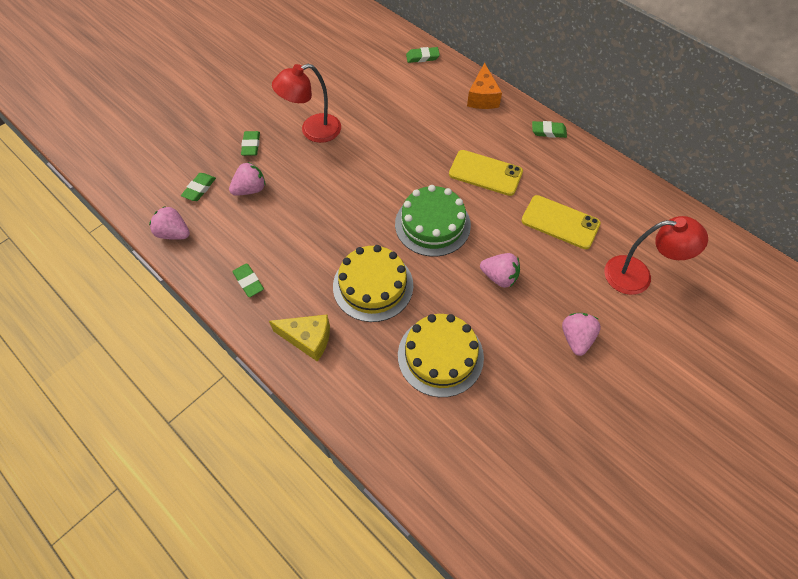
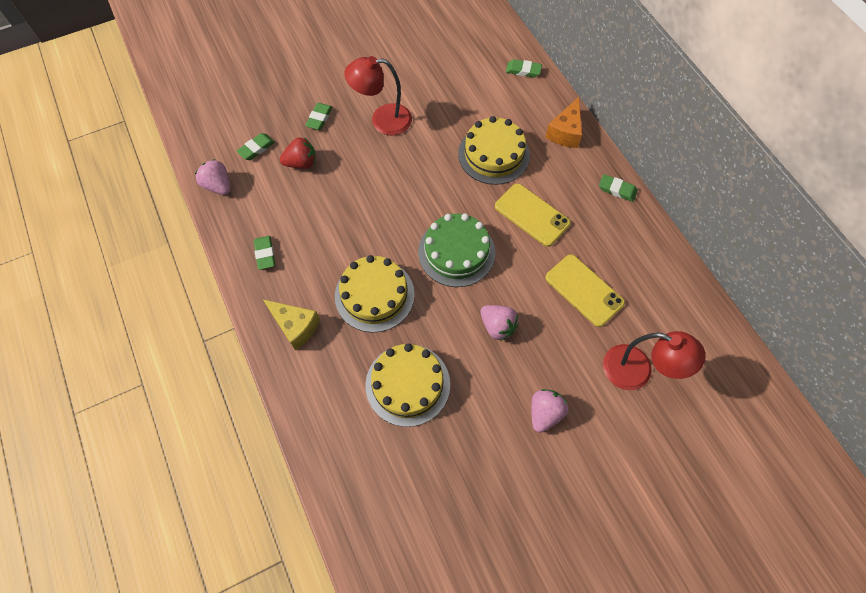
camera: 20 degrees right, 5 degrees up
(250, 189) = (301, 163): pink strawberry -> red strawberry
(428, 132) = (493, 154): none -> yellow cake

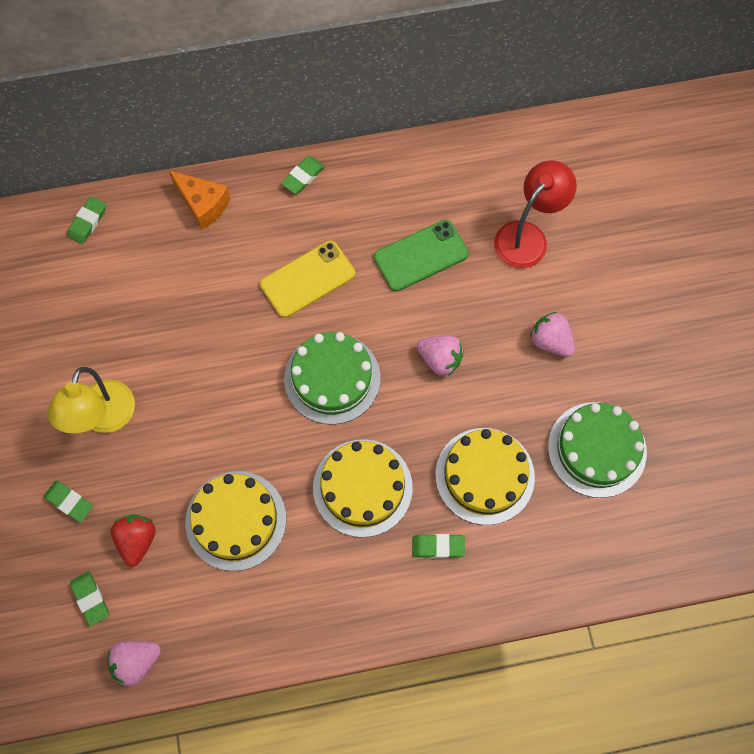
camera: 75 degrees left, 5 degrees up
(265, 254) = (265, 613): green eraser -> green eraser (438, 547)
(295, 327) = (379, 592): yellow cheese -> none
(382, 120) = (103, 418): red lamp -> yellow lamp
(457, 475) = (597, 449): none -> green cake
(493, 154) = (207, 296): yellow cake -> yellow cake (236, 520)
(497, 326) = (440, 360): pink strawberry -> pink strawberry turned 60 degrees clockwise
(584, 290) = (421, 256): yellow phone -> green phone

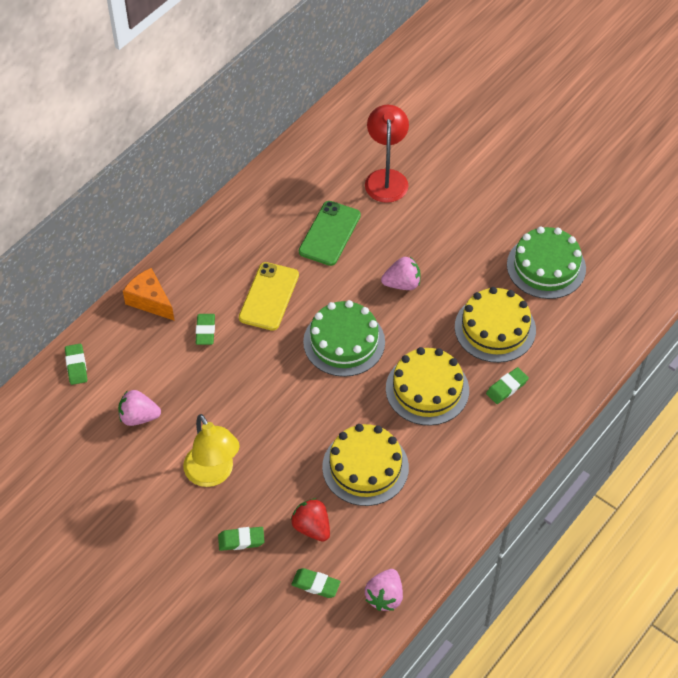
camera: 40 degrees left, 15 degrees down
(203, 205) = (150, 301): orange cheese -> orange cheese turned 135 degrees counterclockwise
(303, 177) = (203, 239): green eraser -> green eraser (205, 331)
(550, 341) = (459, 227): pink strawberry -> pink strawberry (139, 417)

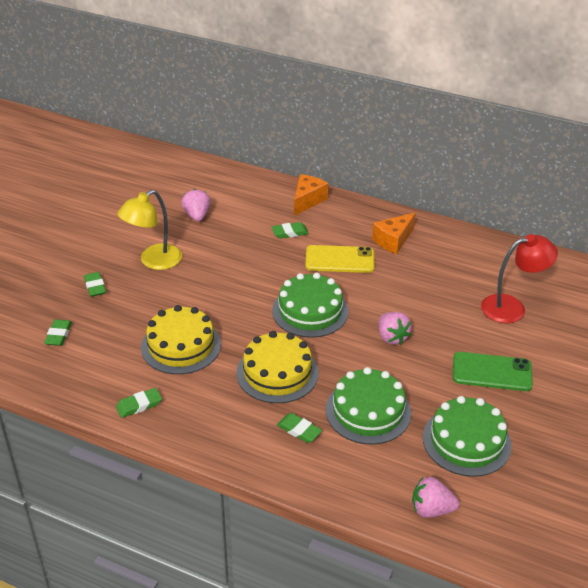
camera: 75 degrees right, 15 degrees down
(76, 366) = (233, 179): green eraser -> green eraser (139, 405)
(252, 241) = (393, 240): none -> orange cheese
(312, 527) = (113, 323): red strawberry -> none
(330, 233) = (426, 283): green phone -> green phone (492, 372)
(385, 596) = (51, 378): pink strawberry -> pink strawberry (431, 509)
(495, 328) = (368, 411): yellow cake -> green cake

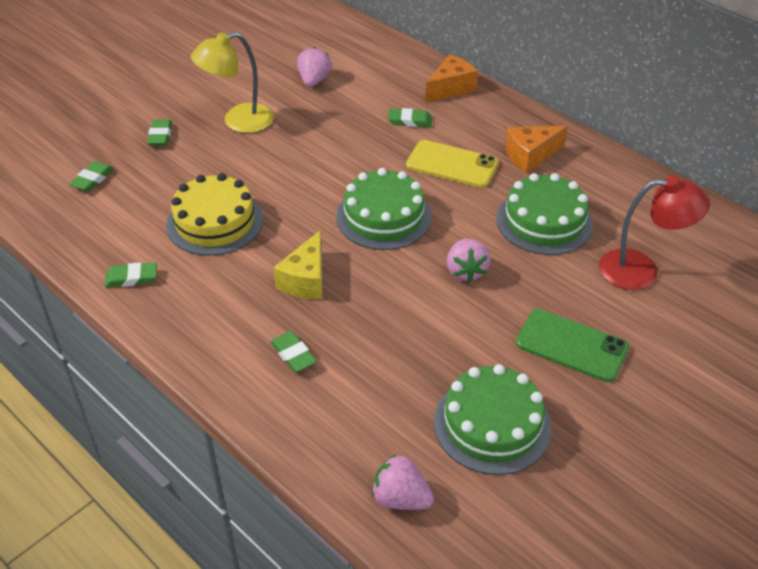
camera: 20 degrees right, 5 degrees up
(277, 373) = (305, 280): yellow cake -> yellow cheese
(368, 411) = (388, 353): green cake -> green cake (544, 221)

